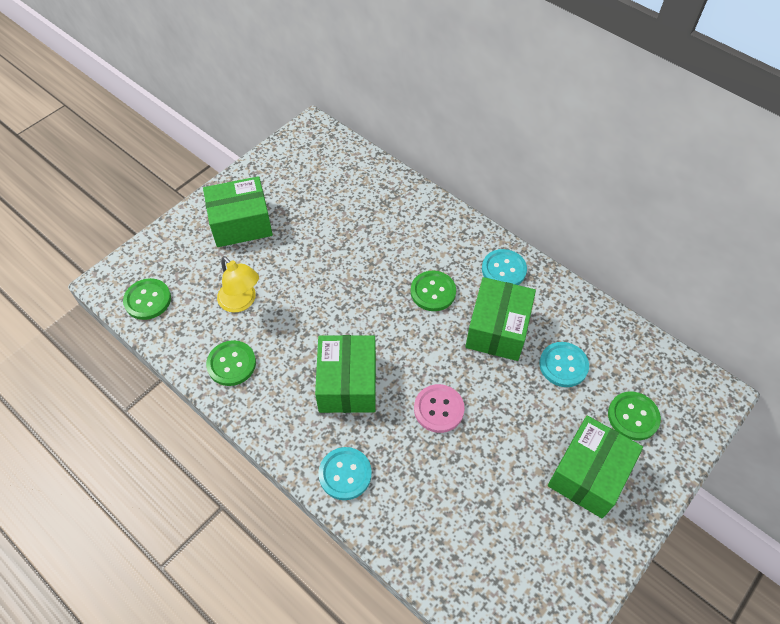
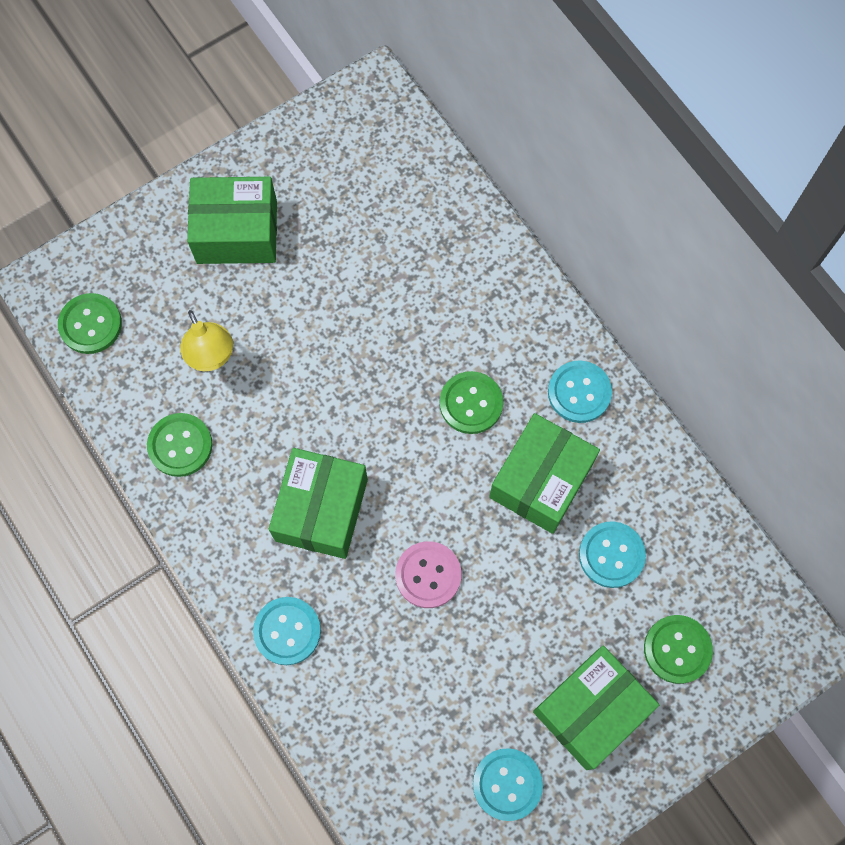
camera: 15 degrees right, 15 degrees up
(547, 545) = (507, 784): none -> turquoise button

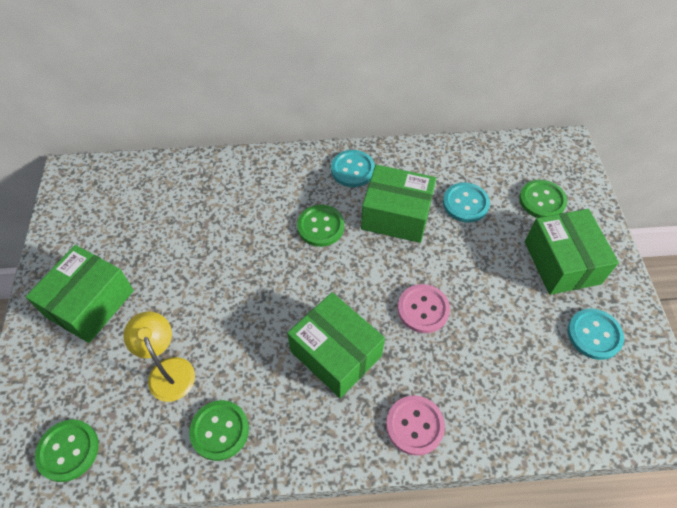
camera: 60 degrees left, 15 degrees down
(211, 357) = (168, 370): yellow lamp -> yellow lamp turned 120 degrees counterclockwise
(287, 631) = (415, 425): turquoise button -> pink button
(541, 480) = (396, 215): green box -> green box turned 45 degrees counterclockwise

